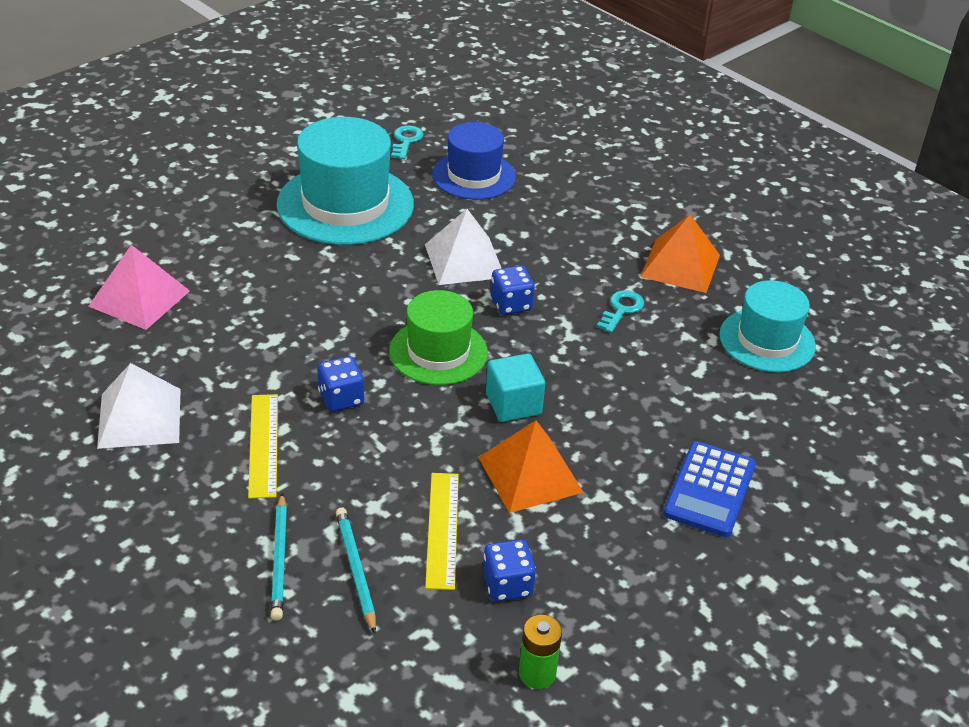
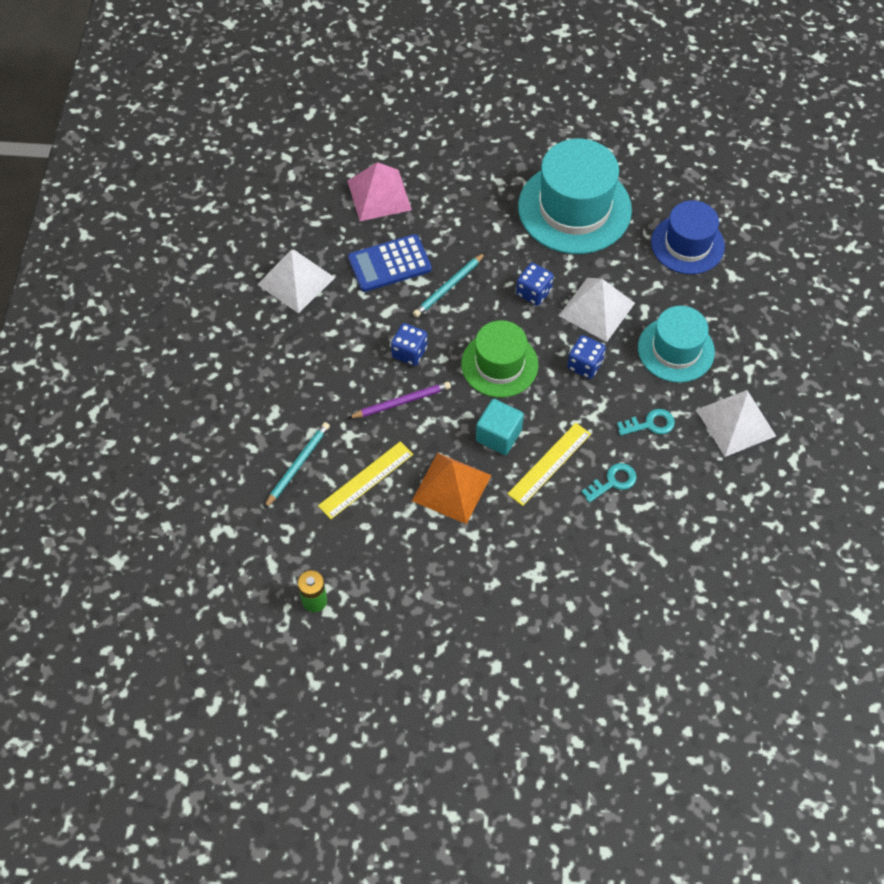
camera: 50 degrees right, 20 degrees up
(263, 445) = (337, 350): yellow ruler -> yellow ruler (549, 464)
(280, 559) = (270, 427): turquoise pencil -> turquoise pencil (449, 287)
(388, 442) = (401, 402): none -> purple pencil
(406, 141) = (677, 181): turquoise key -> turquoise key (613, 482)
(507, 585) = (359, 541): blue dice -> blue dice (533, 292)
(680, 265) = (735, 422): orange pyramid -> white pyramid
(710, 490) = (539, 586): blue calculator -> blue calculator (389, 264)
(767, 340) = (716, 523): turquoise hat -> turquoise hat (676, 350)

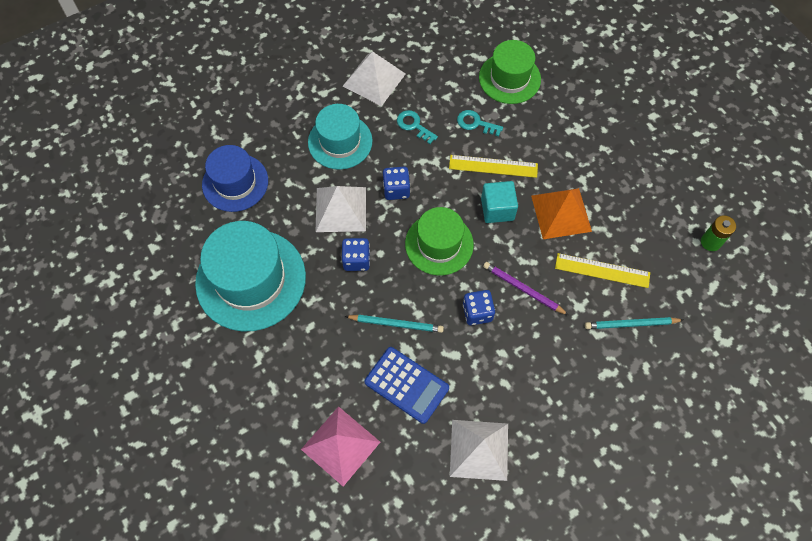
camera: 125 degrees left, 5 degrees up
(649, 554) = (509, 78): none -> green hat

